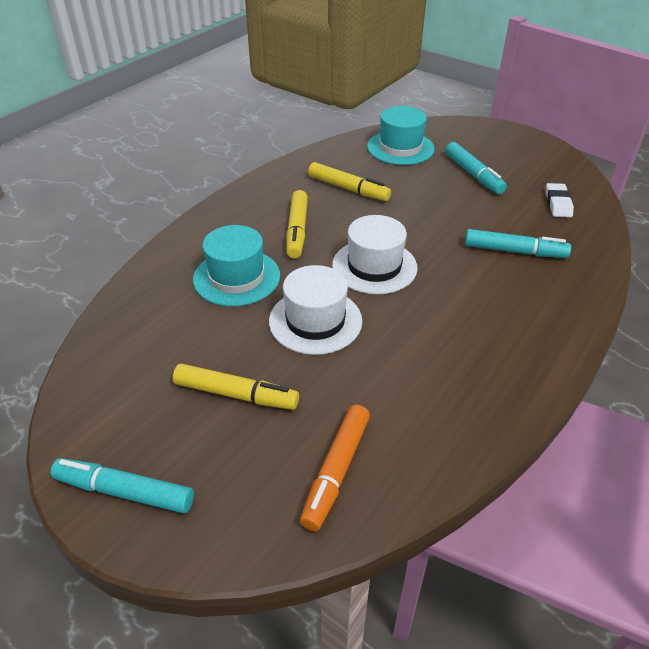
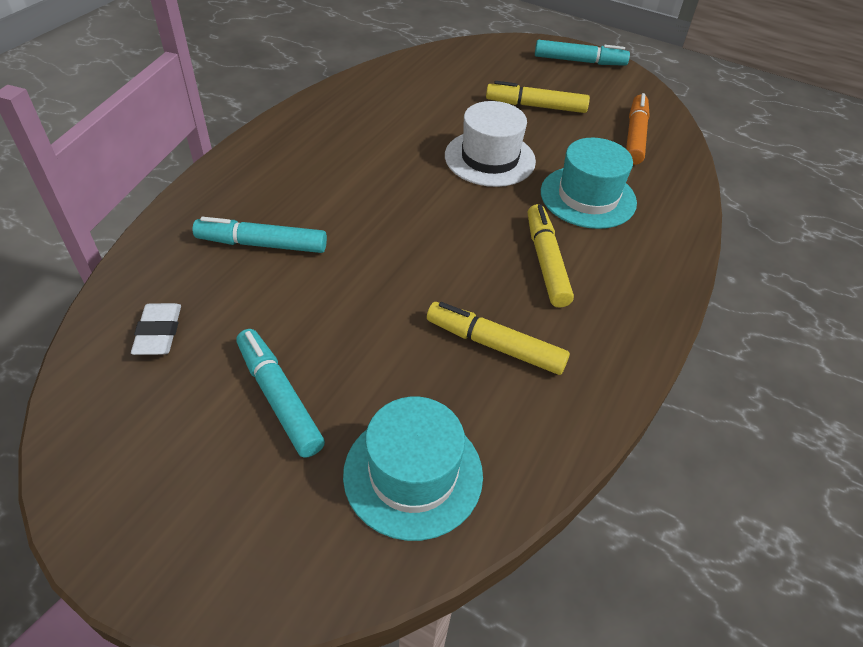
camera: 170 degrees right, 5 degrees up
(336, 471) = (449, 71): orange marker -> orange marker (635, 136)
(374, 266) = (438, 216): white hat -> none

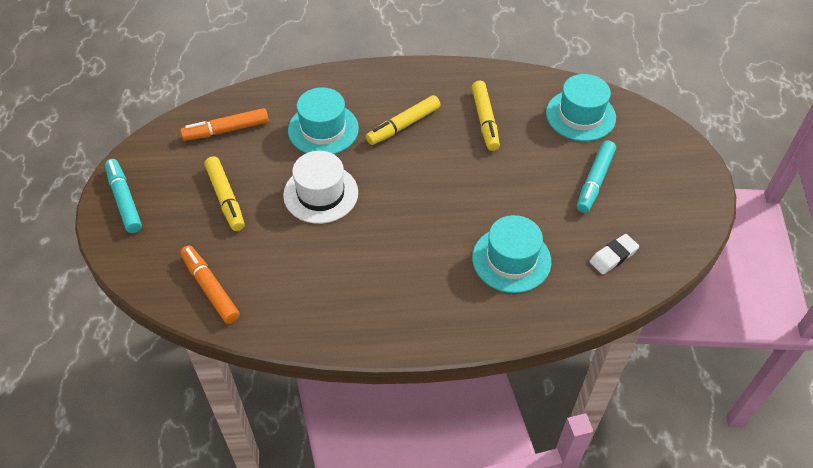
camera: 120 degrees left, 5 degrees up
(262, 244) = (511, 259): turquoise marker -> turquoise hat
(438, 68) = (210, 288): none -> orange marker

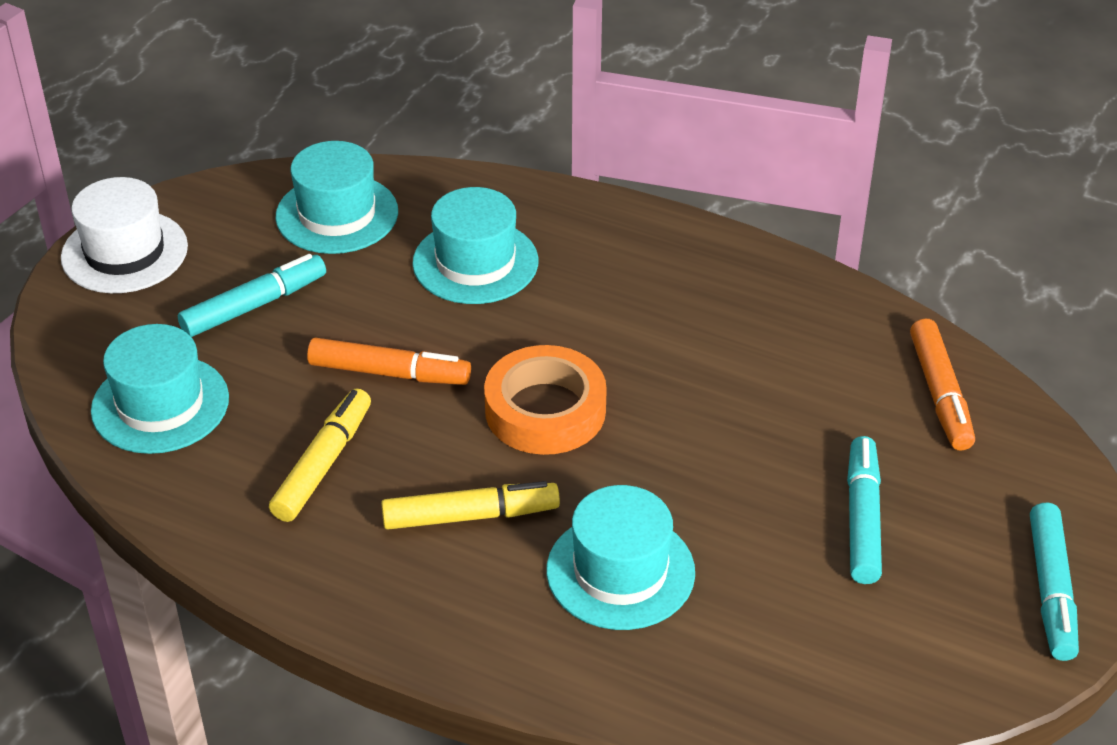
camera: 150 degrees left, 10 degrees down
(225, 198) = (862, 519): yellow marker -> turquoise marker
(226, 130) = (808, 651): orange marker -> orange marker (389, 373)
(320, 194) = (694, 459): white hat -> white hat (124, 252)
(408, 188) = (545, 410): none -> orange tape
(613, 256) = (337, 214): white eraser -> turquoise hat

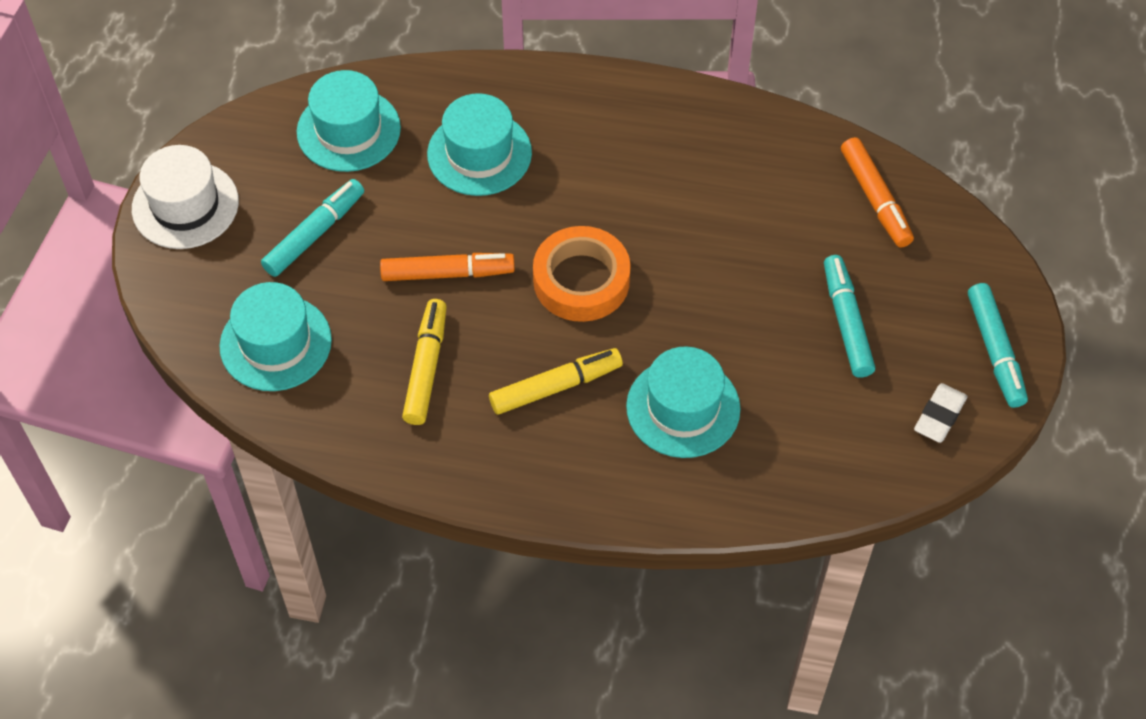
camera: 15 degrees left, 15 degrees up
(954, 650) = (939, 416): none -> white eraser

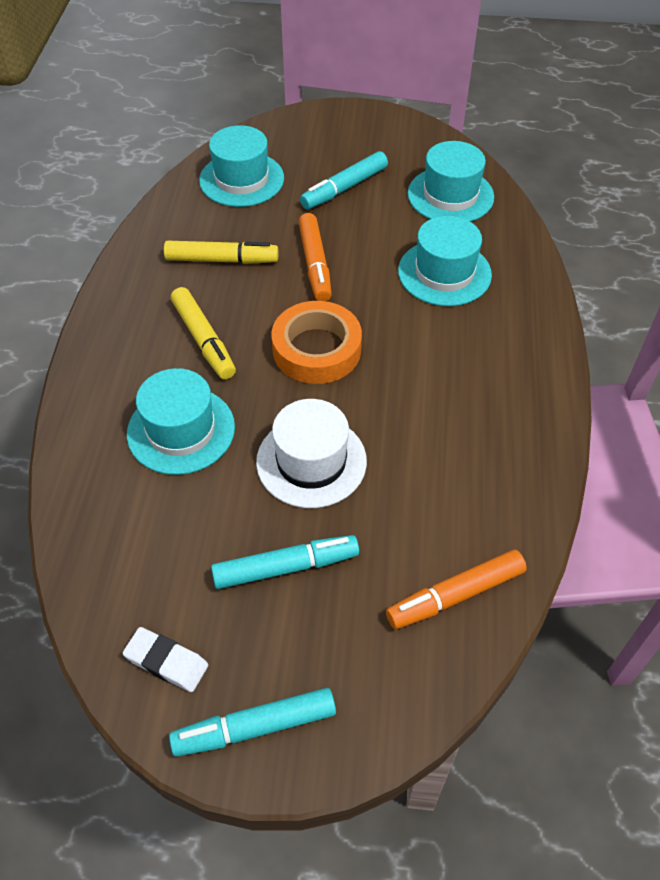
camera: 85 degrees right, 5 degrees down
(185, 205) = (360, 123): white hat -> white hat (311, 461)
(315, 234) = (344, 188): turquoise marker -> turquoise marker turned 105 degrees clockwise

